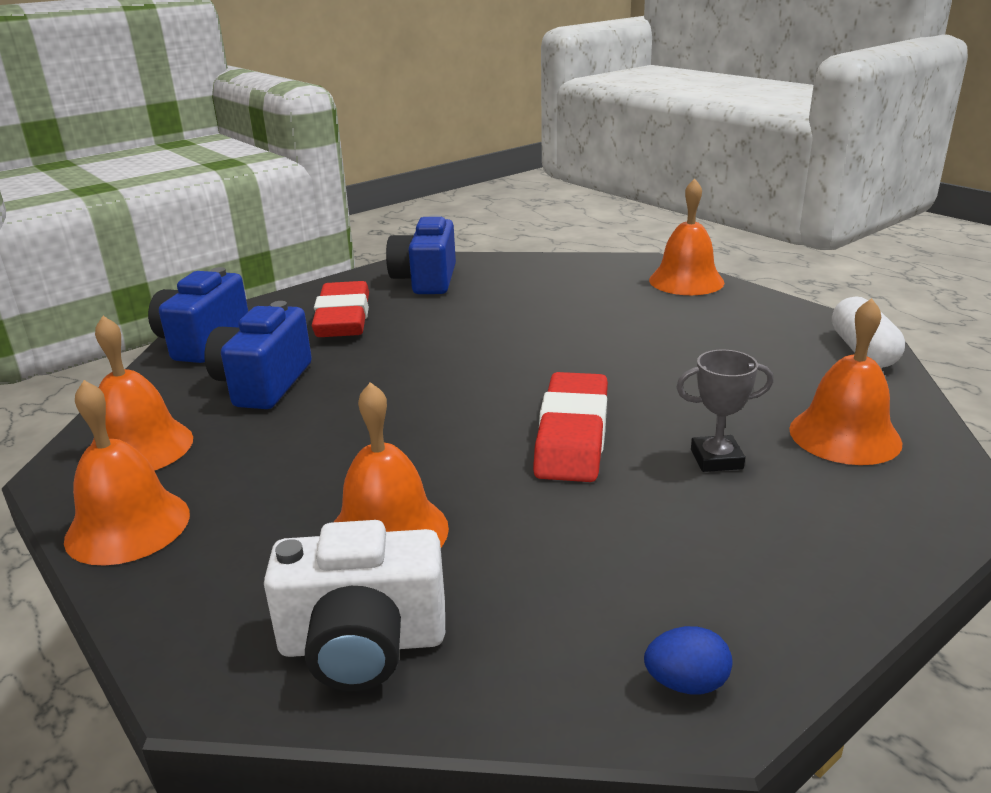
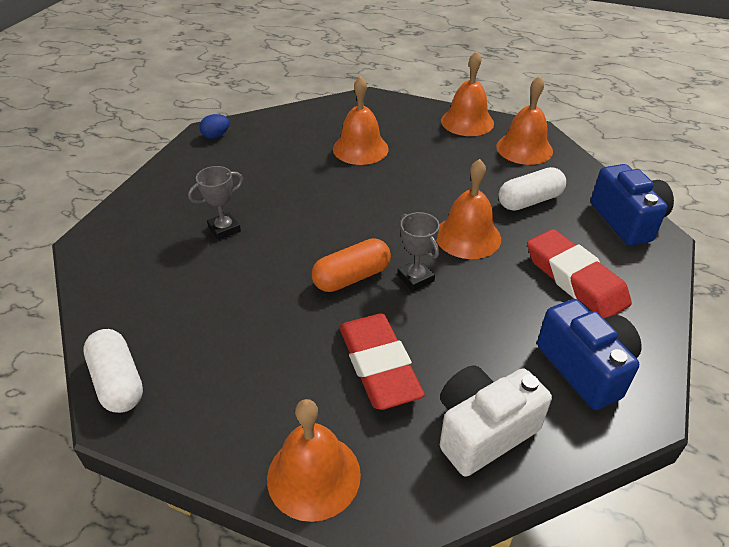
camera: 150 degrees right, 15 degrees up
(263, 384) = (529, 201): blue camera -> white capsule
(363, 644) = (331, 117): white camera -> white camera (483, 431)
(497, 352) = (415, 278): none -> grey trophy
(568, 368) = (351, 277): none -> orange capsule
(572, 435) = (312, 220): red eraser -> red eraser (379, 365)
(844, 435) = (147, 270): orange bell -> orange bell (467, 236)

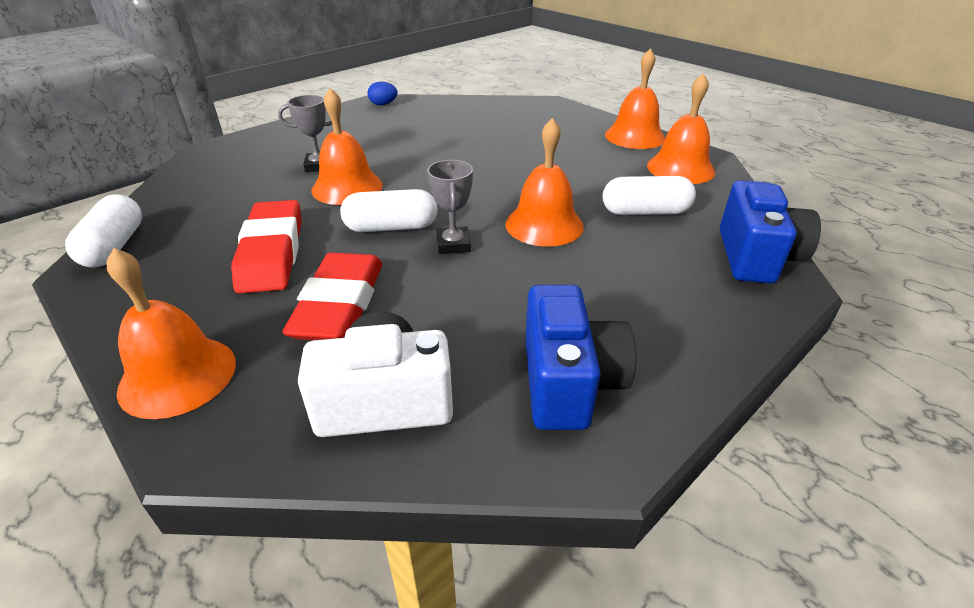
camera: 25 degrees right, 5 degrees down
(351, 277) = (391, 227): orange capsule -> white capsule
(360, 149) = (503, 136): orange bell -> orange bell (347, 187)
(575, 279) = (636, 293): red eraser -> red eraser (272, 253)

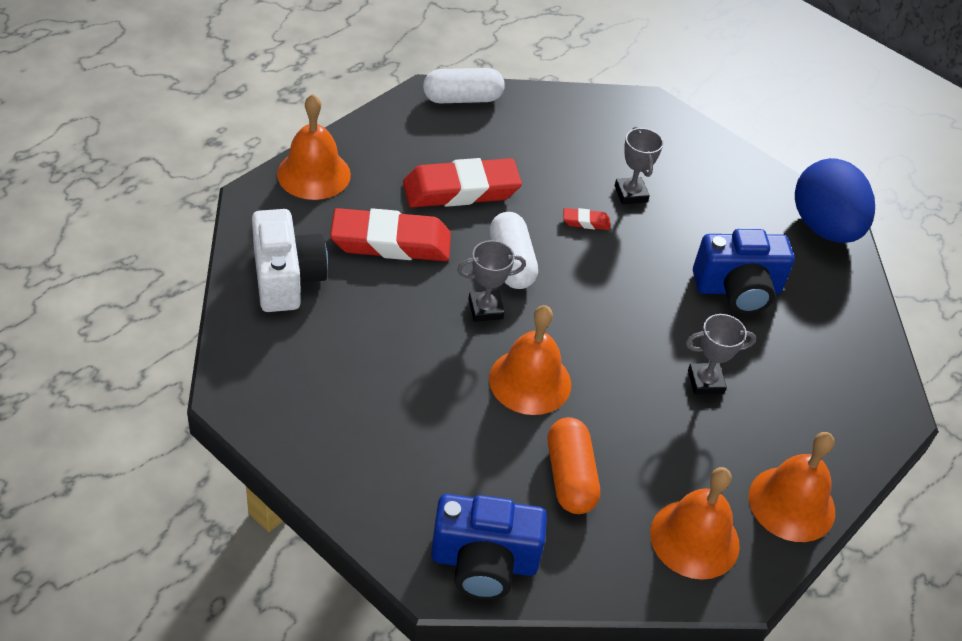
camera: 80 degrees right, 10 degrees up
(347, 187) = (586, 222): orange bell -> red eraser
(383, 104) = (824, 227): blue egg -> blue egg, size x2.41
(533, 153) = (705, 382): none -> grey trophy
(569, 382) = (301, 381): blue camera -> blue camera (737, 289)
(645, 212) = (570, 477): white capsule -> orange capsule

